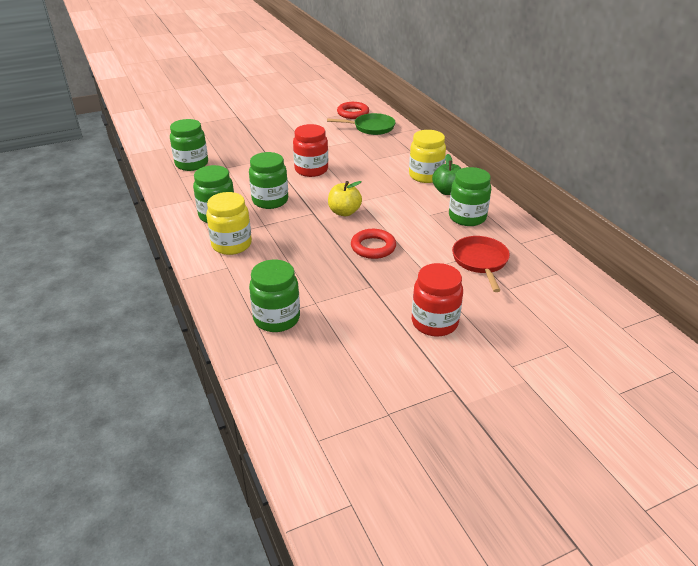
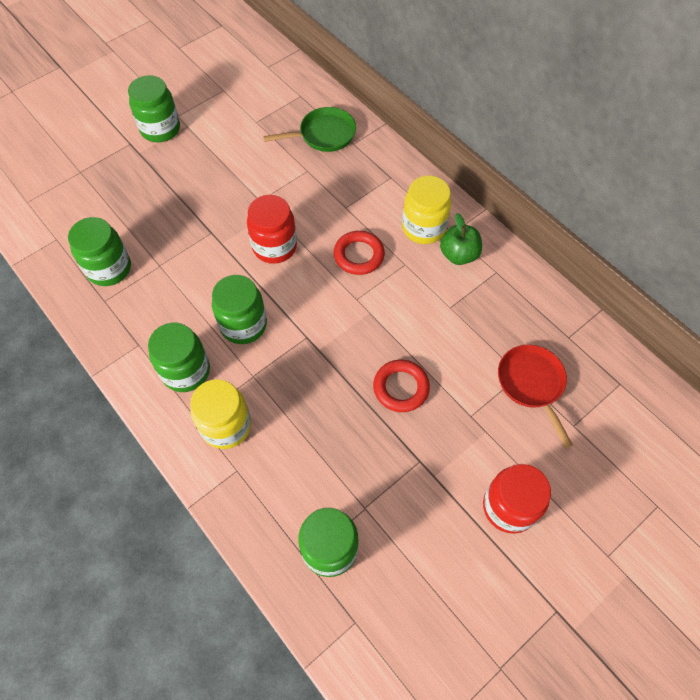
camera: 15 degrees left, 25 degrees up
(344, 212) = (345, 327): yellow apple -> none
(353, 113) = (289, 105): red ring -> red ring (359, 255)
(467, 217) = (495, 302): green jar -> green jar (160, 129)

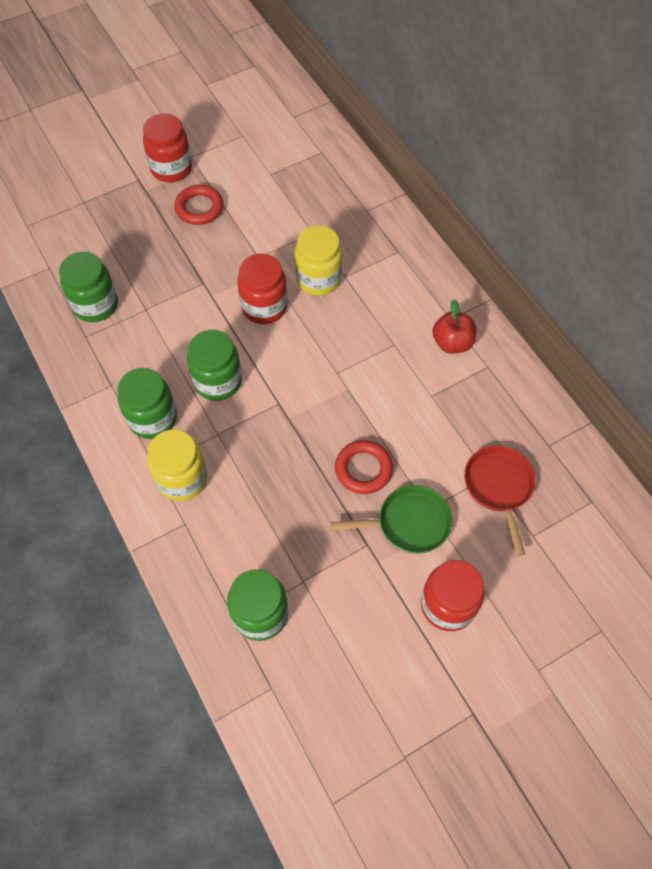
camera: 10 degrees right, 0 degrees up
(160, 129) = (171, 168): green jar -> red jar
(323, 135) = (337, 197): green pan -> green pan (408, 523)
(359, 255) = (348, 328): red ring -> red ring (199, 208)
(423, 228) = (421, 309): yellow jar -> yellow jar (318, 279)
(458, 255) = (452, 343): green apple -> red apple

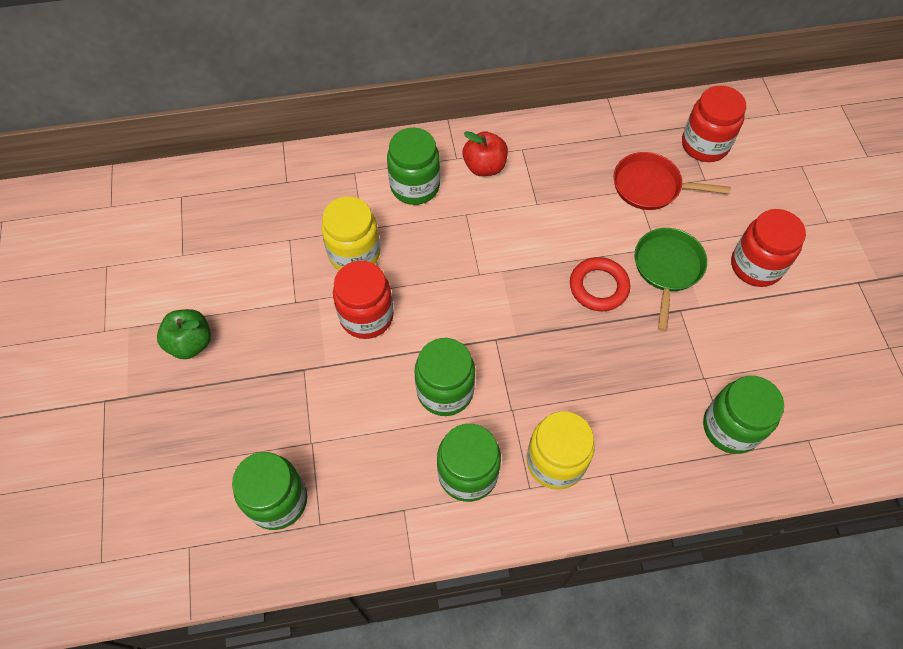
camera: 70 degrees left, 0 degrees up
(171, 168) = (110, 357): red jar -> red jar (704, 145)
(199, 208) = (191, 343): red ring -> green apple
(405, 298) = (415, 186): none -> green jar

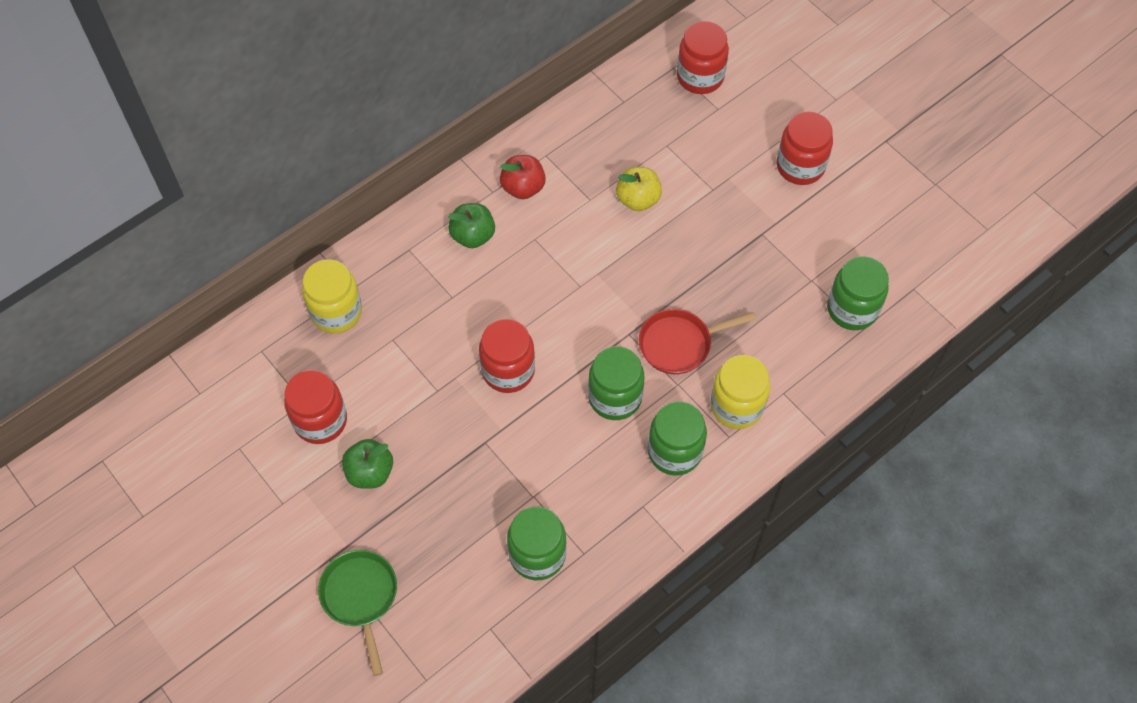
camera: 30 degrees left, 0 degrees up
(184, 277) = (320, 421): none -> red jar
(354, 254) = (460, 322): yellow jar -> yellow jar (336, 312)
(415, 186) = (473, 236): green jar -> green apple
(580, 224) = (638, 199): none -> yellow apple
(598, 287) = (685, 247): red ring -> none
(651, 186) = (677, 137): red pan -> red pan (679, 344)
(667, 269) = (731, 204): green pan -> green pan (360, 597)

